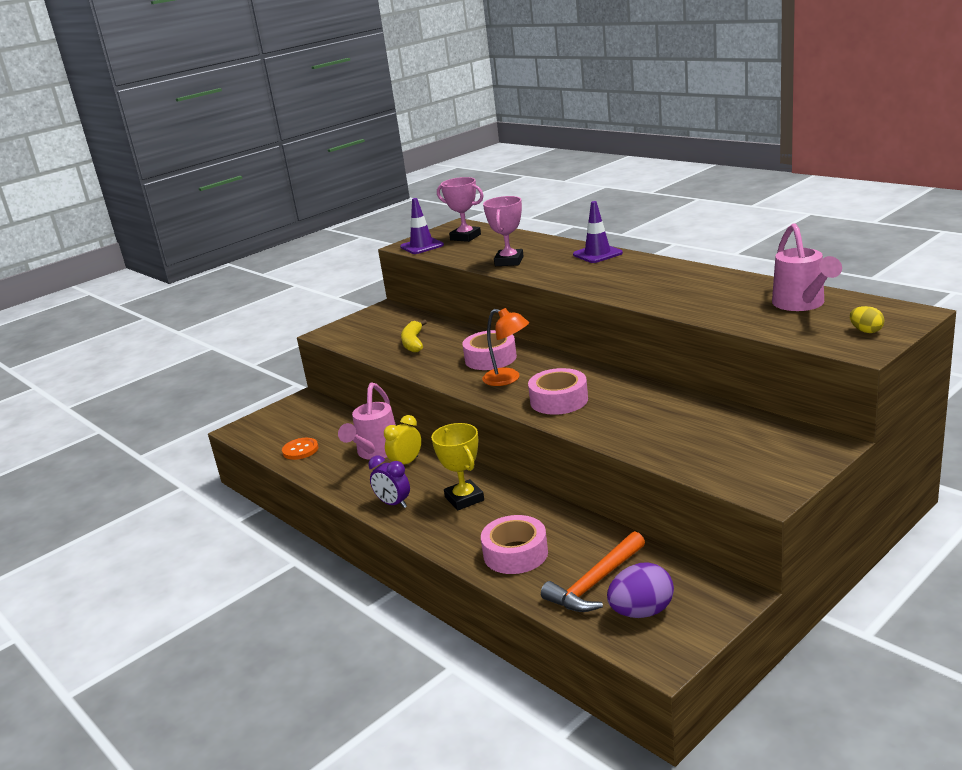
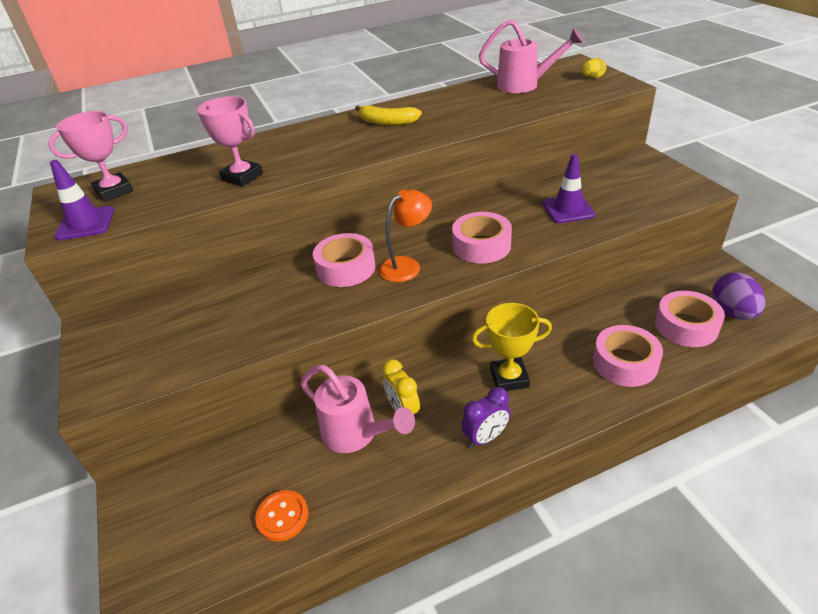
camera: 70 degrees left, 15 degrees up
(413, 343) = (236, 316): yellow banana -> yellow banana (387, 122)
(596, 582) = (686, 326): orange hammer -> pink tape
(597, 254) = (300, 133): purple traffic cone -> purple traffic cone (568, 209)

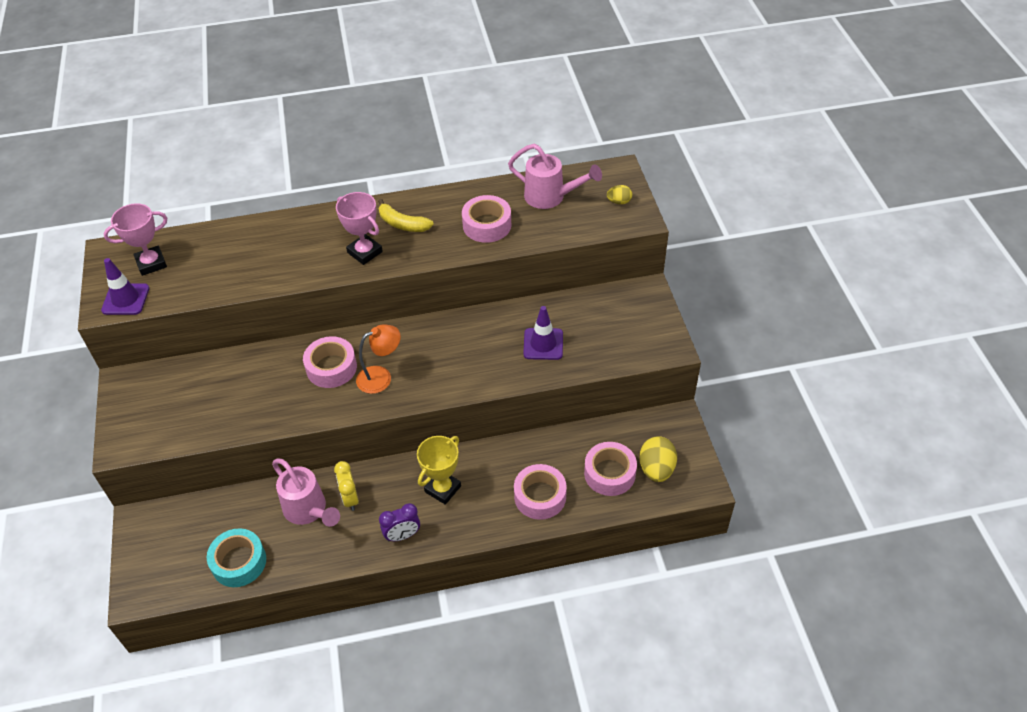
camera: 10 degrees right, 10 degrees up
(242, 177) = (258, 271): pink trophy -> pink trophy (365, 252)
(282, 516) = (239, 562): orange button -> turquoise tape
(481, 246) = (450, 369): pink tape -> pink tape (487, 225)
(509, 378) = (443, 489): yellow trophy -> yellow trophy turned 60 degrees counterclockwise
(732, 312) = (656, 469): purple egg -> yellow egg

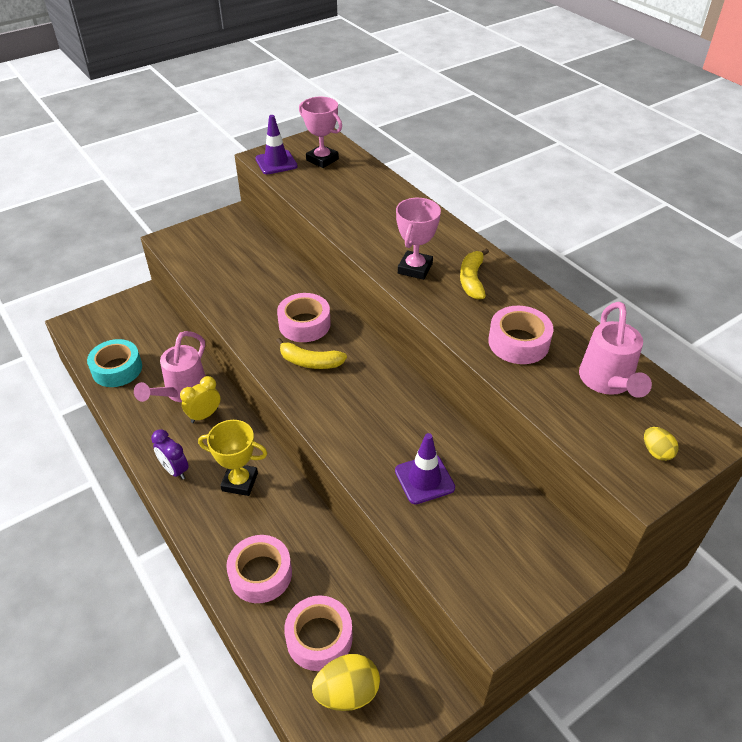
camera: 65 degrees right, 5 degrees down
(381, 377) = (310, 362): orange lamp -> yellow banana

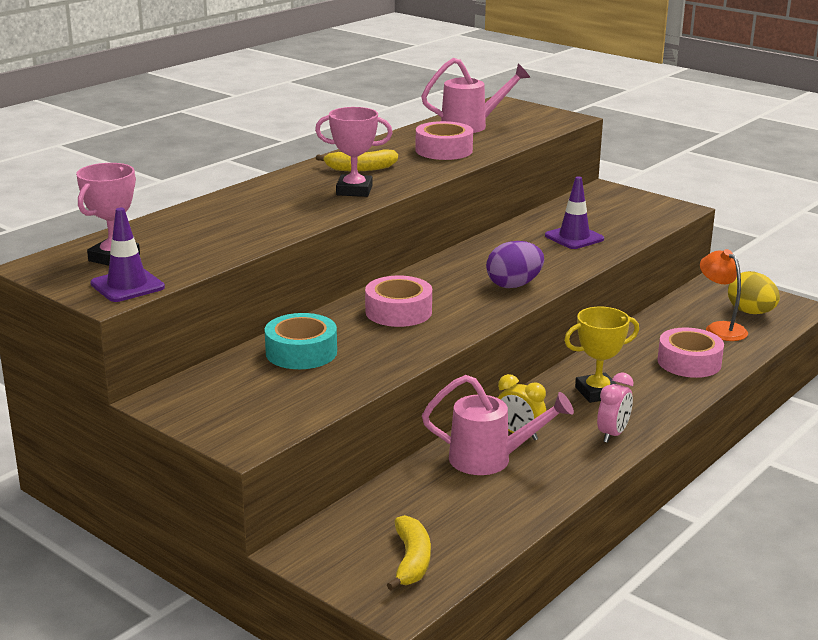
camera: 105 degrees left, 20 degrees down
(117, 369) = (478, 525): turquoise tape -> turquoise tape (301, 352)
(175, 470) = (612, 434): purple clock -> pink clock
(240, 482) = (597, 392): yellow trophy -> yellow trophy turned 75 degrees clockwise
(310, 362) = (460, 300): yellow banana -> yellow banana (411, 561)
(319, 638) = (720, 328): pink tape -> orange lamp
(326, 401) = (514, 285): none -> purple egg
(656, 452) = (534, 115): yellow egg -> none

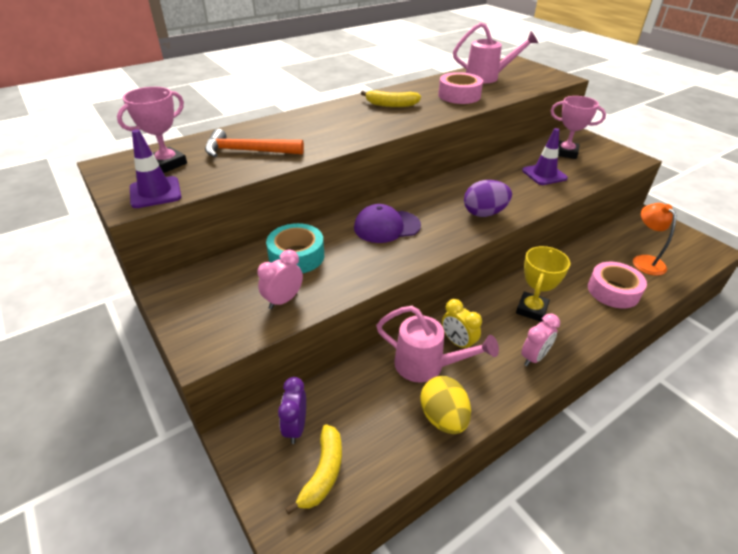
camera: 15 degrees right, 15 degrees up
(209, 235) = (248, 151): none -> orange hammer
(311, 392) = (283, 300): none -> pink clock
(354, 190) = (377, 123): pink trophy -> pink trophy (566, 153)
(359, 532) = (295, 427): none -> purple clock
(398, 312) = (386, 226): pink tape -> purple cap
(597, 392) = (531, 309): yellow trophy -> yellow trophy turned 60 degrees counterclockwise
(751, 312) = (672, 249): yellow egg -> yellow egg (443, 418)

